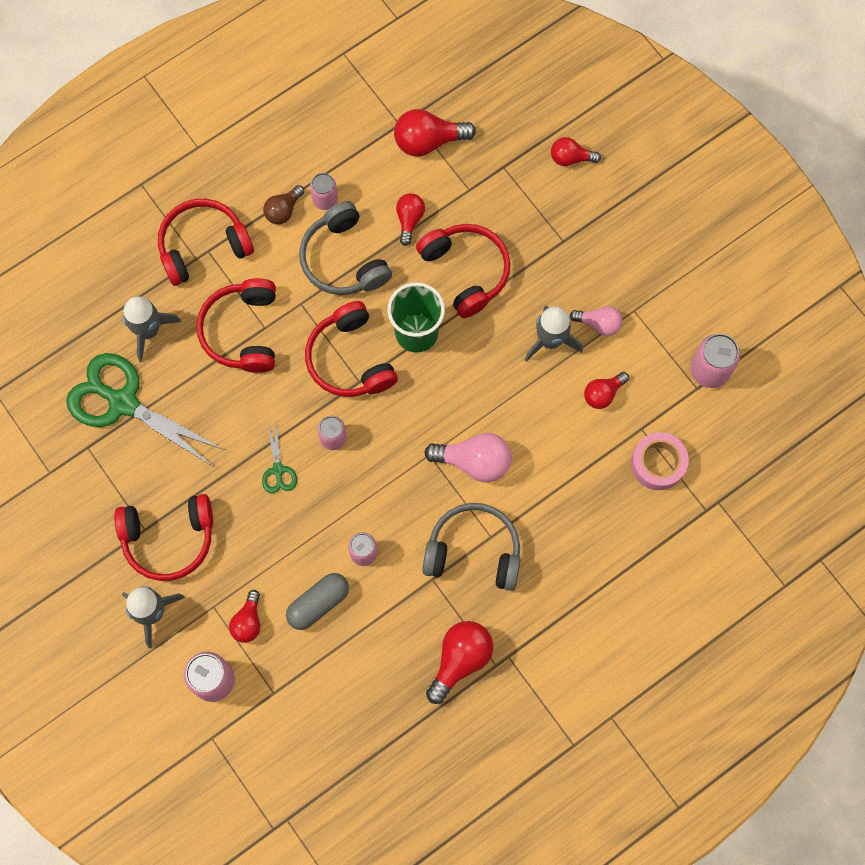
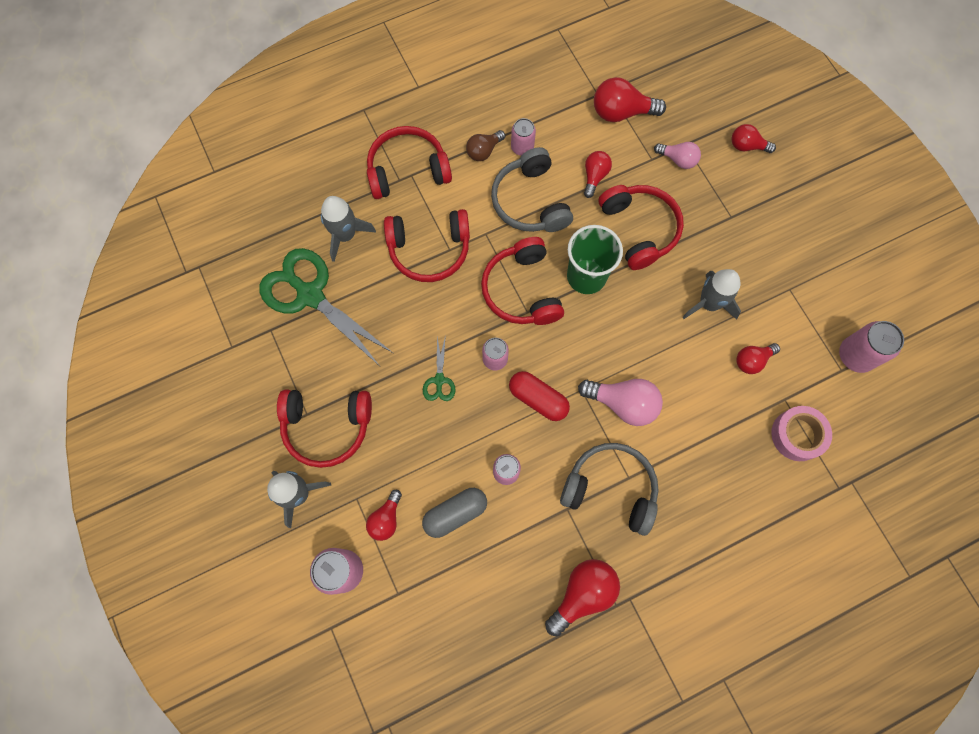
camera: 10 degrees right, 0 degrees up
(243, 331) = (429, 249): red headphones -> red headphones turned 105 degrees counterclockwise
(385, 472) = (538, 399): none -> red capsule
(598, 324) = (755, 296): pink light bulb -> pink light bulb (678, 160)

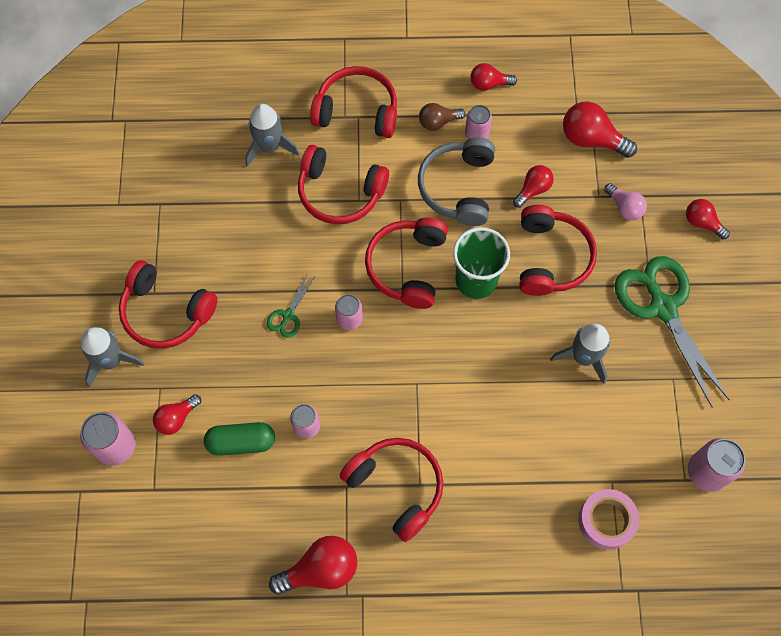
camera: 25 degrees right, 5 degrees down
(310, 295) = (210, 187): green scissors -> green scissors (662, 307)
(455, 513) = (241, 442): grey capsule -> green capsule
(538, 399) = (371, 373): red capsule -> none
(610, 489) = (396, 487): grey headphones -> red headphones
(623, 403) = (449, 414): pink light bulb -> none
(752, 360) = (598, 430): red light bulb -> red light bulb (489, 84)

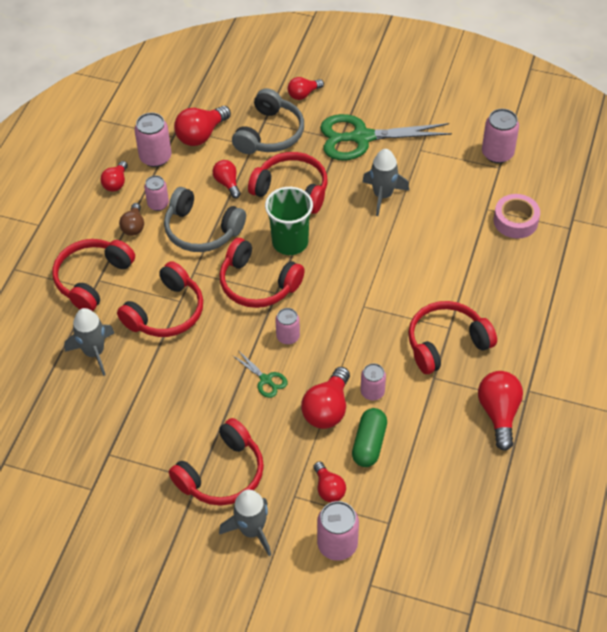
camera: 70 degrees left, 15 degrees down
(271, 387) = (327, 409): none -> red light bulb
(540, 107) = (155, 157): none -> pink can
(624, 207) = (269, 134): pink light bulb -> grey headphones

